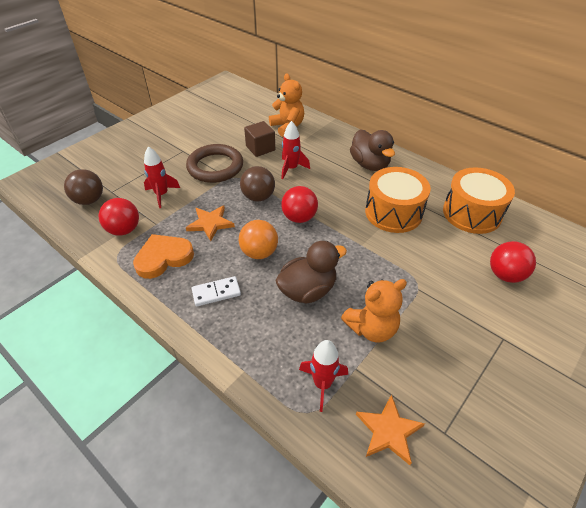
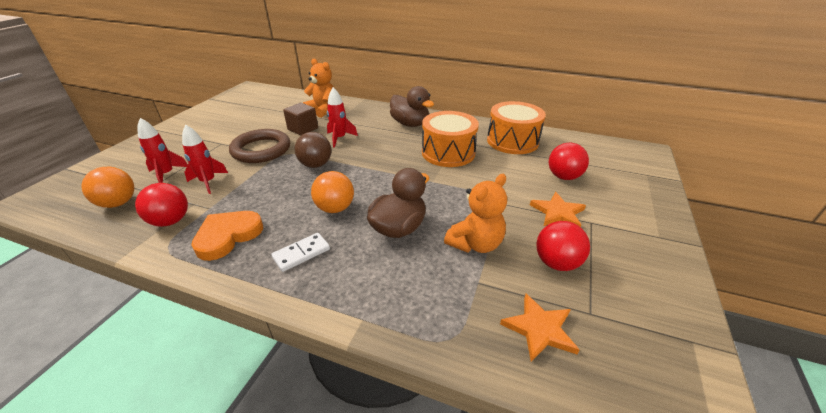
camera: 20 degrees left, 10 degrees down
(89, 200) = (118, 203): brown ball -> orange ball
(210, 223) = (272, 195): orange star -> orange star (557, 212)
(299, 217) = (363, 173): red ball -> red ball (556, 263)
(322, 384) = (452, 306): red rocket -> red rocket (167, 174)

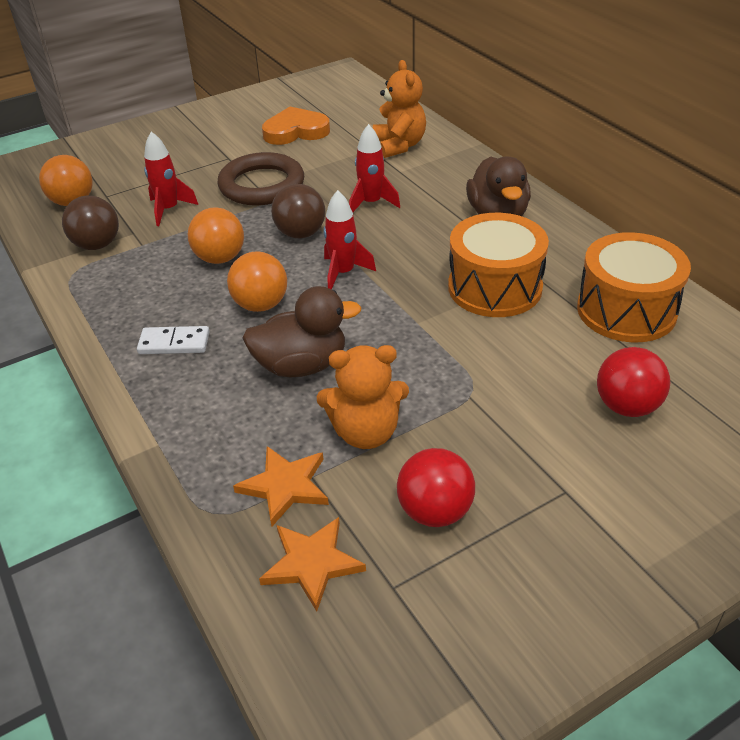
camera: 40 degrees right, 5 degrees up
(167, 174) = (140, 182): red rocket -> red rocket (343, 273)
(170, 221) = (97, 245): red ball -> brown ball
(228, 236) = (129, 288): orange heart -> orange heart (296, 131)
(278, 195) = (220, 258): none -> orange ball
(303, 129) = (341, 170): brown cube -> none
(557, 212) = (534, 452): orange star -> orange star (285, 486)

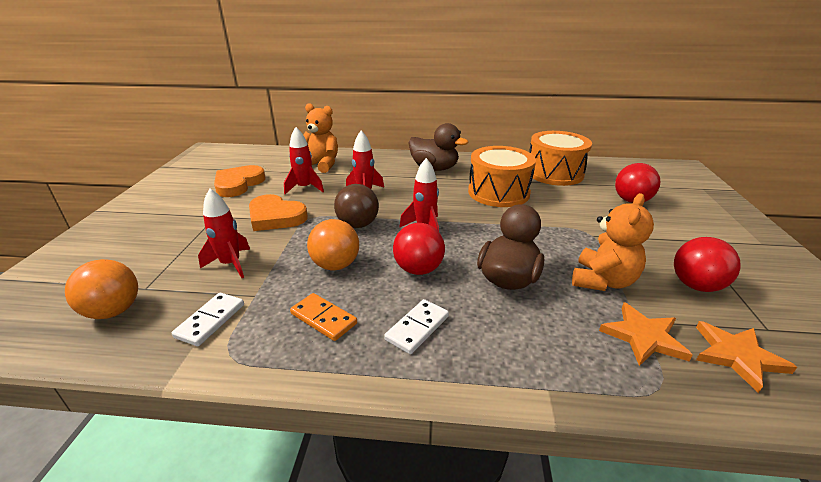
camera: 55 degrees left, 10 degrees down
(97, 245) = (210, 321): brown ball -> white domino
(144, 291) = (323, 318): none -> orange domino
(261, 305) = (418, 269): orange ball -> red ball
(262, 185) = (275, 217): brown ring -> orange heart
(334, 167) = (305, 188): none -> red rocket

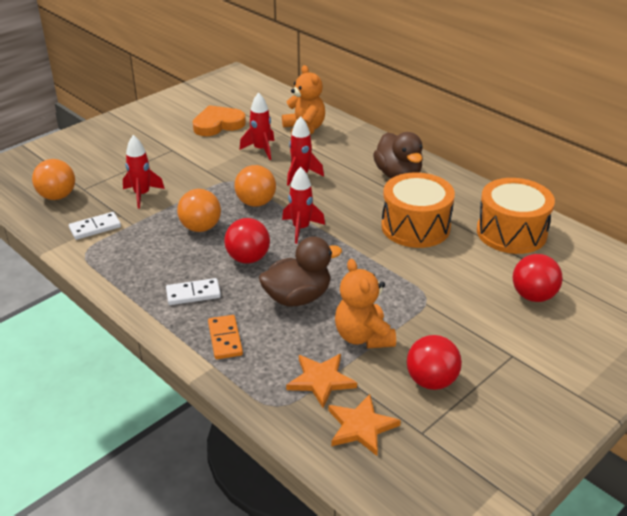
camera: 40 degrees right, 5 degrees up
(275, 217) = (209, 169): orange heart -> none
(323, 318) = (151, 259): orange domino -> orange domino (225, 339)
(358, 225) = (256, 203): brown ball -> orange ball
(602, 281) = (363, 337): orange teddy bear -> orange teddy bear turned 90 degrees clockwise

